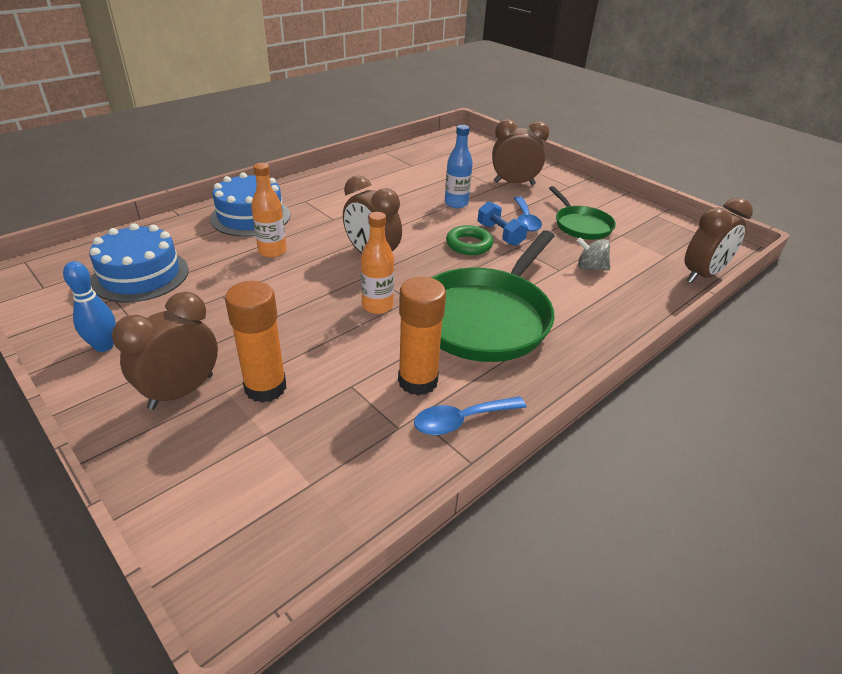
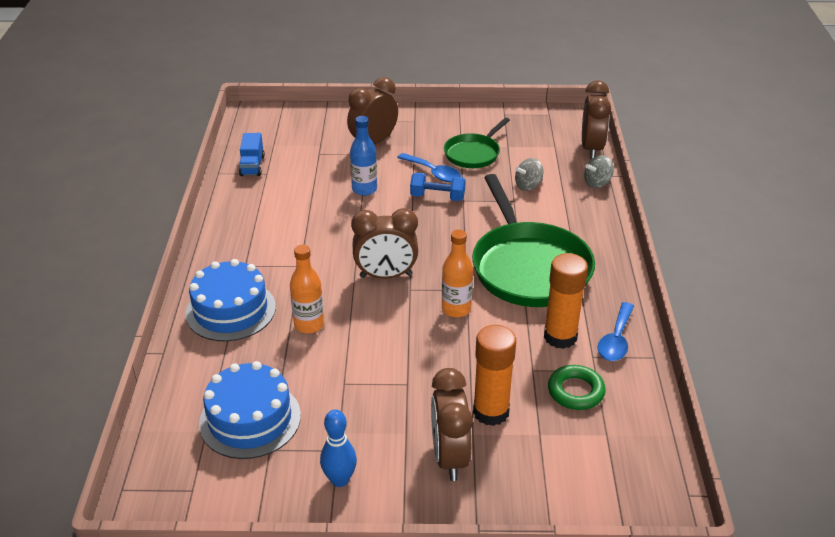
camera: 45 degrees left, 0 degrees up
(411, 158) = (252, 166): none -> blue truck
(469, 244) = (431, 219): green ring -> green ring (575, 391)
(581, 225) = (473, 153): green pan -> green pan turned 105 degrees clockwise
(663, 300) = (597, 183): none -> grey spinning top

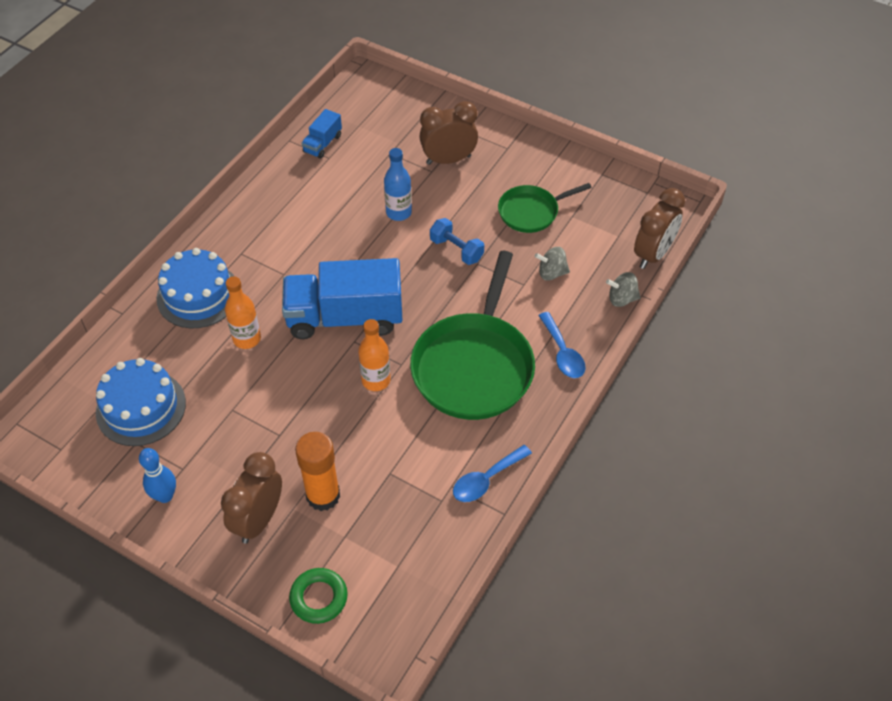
camera: 30 degrees right, 15 degrees up
(386, 276) = (345, 317): brown clock -> blue truck
(433, 173) = (475, 219): blue spoon -> blue spoon (562, 353)
(560, 337) = (440, 452): orange glue stick -> none
(575, 391) = (407, 512): green ring -> green ring (319, 598)

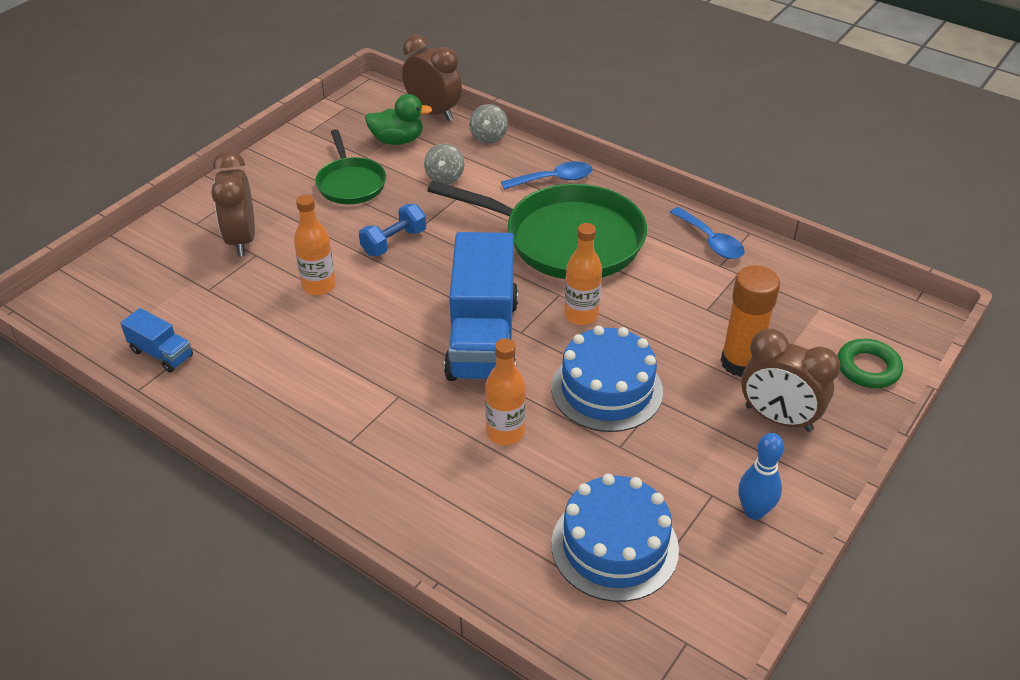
camera: 85 degrees left, 10 degrees down
(198, 295) = (419, 488): blue cake -> blue cake (606, 389)
(398, 212) = (319, 286): blue bottle -> orange bottle
(601, 234) = (397, 140): none -> green duck

